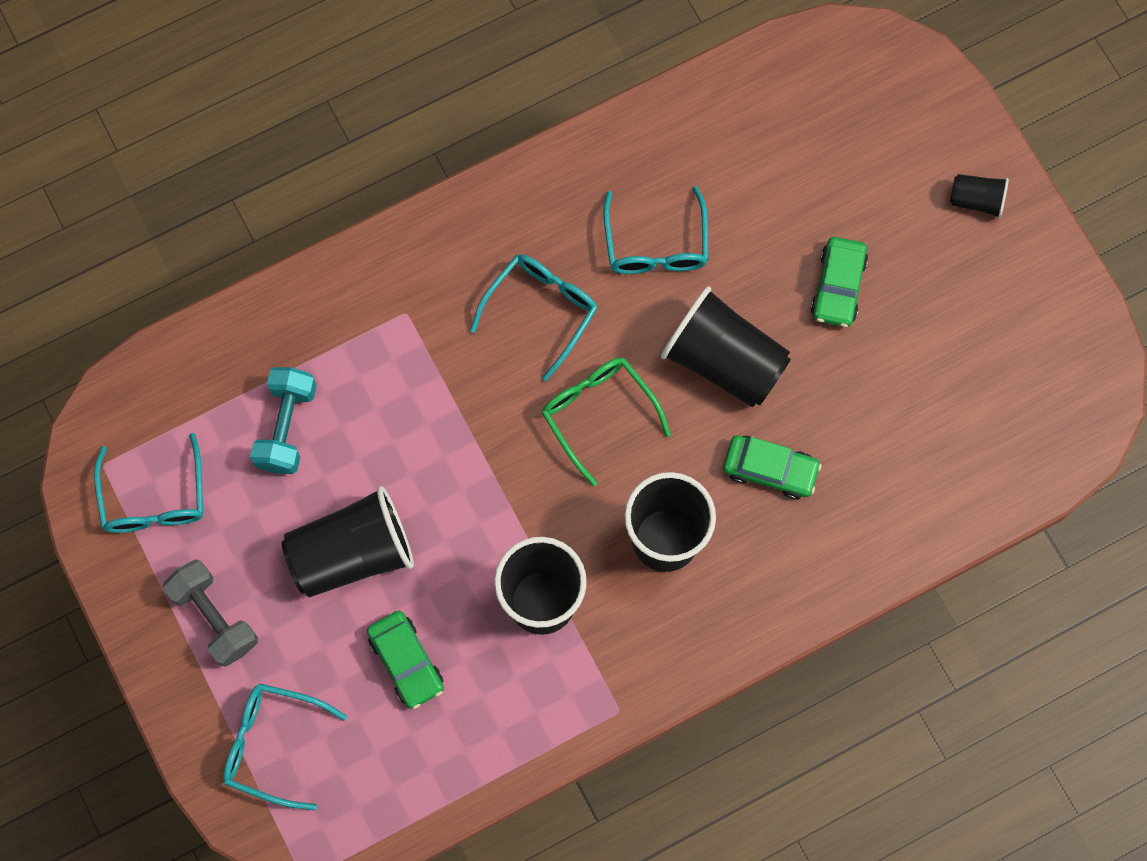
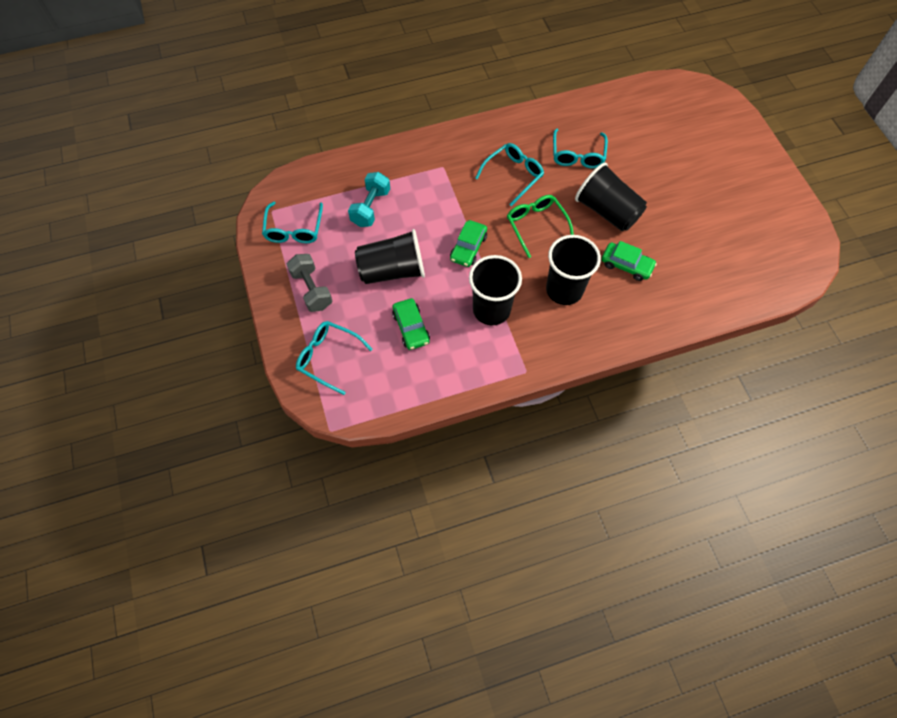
camera: 10 degrees right, 10 degrees down
(838, 286) = (672, 186): green car -> green car (468, 248)
(976, 200) = (749, 159): black cup -> none

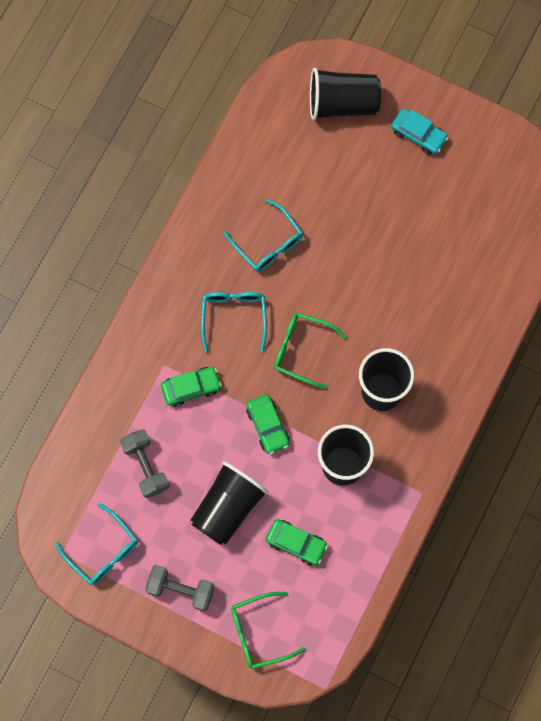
camera: 45 degrees left, 10 degrees up
(328, 357) = (259, 633): turquoise glasses -> green glasses
(371, 207) = (145, 466): turquoise dumbbell -> grey dumbbell
(607, 211) = (346, 280): black cup -> black cup (342, 103)
(626, 265) = (408, 320): green car -> green car (191, 388)
(741, 172) = (418, 134): none -> turquoise car

